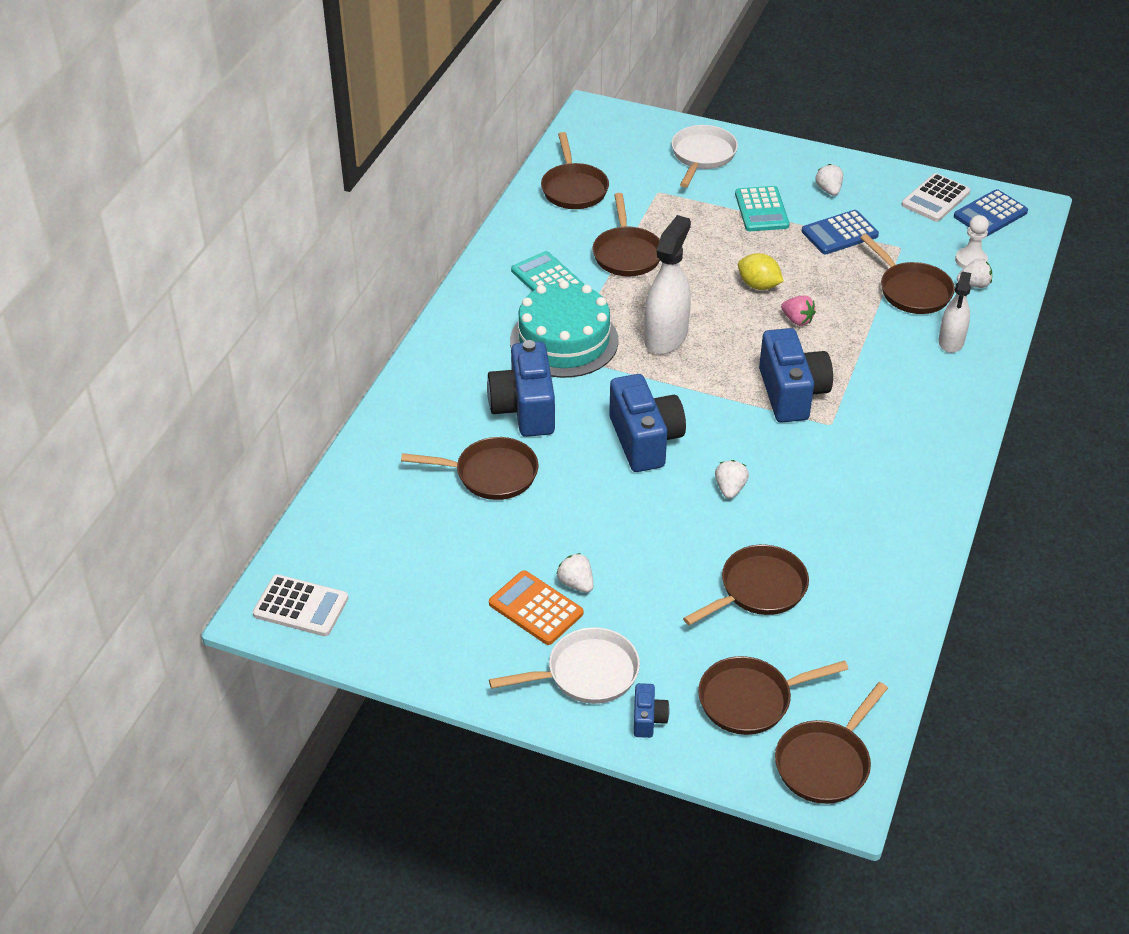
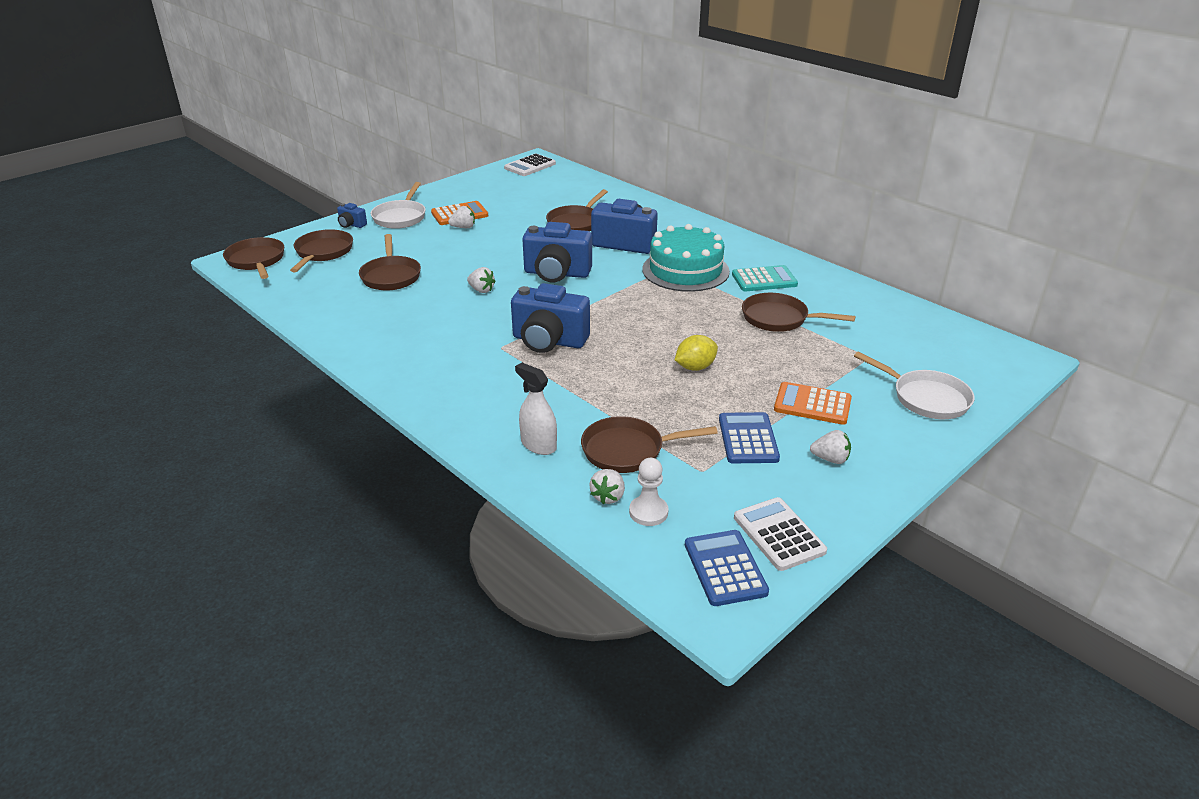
camera: 115 degrees right, 10 degrees down
(573, 188) = (890, 318): brown pan -> none
(666, 337) = (659, 308): white spray bottle -> none
(761, 210) = (812, 404): turquoise calculator -> orange calculator
(797, 320) = (634, 372): pink strawberry -> none

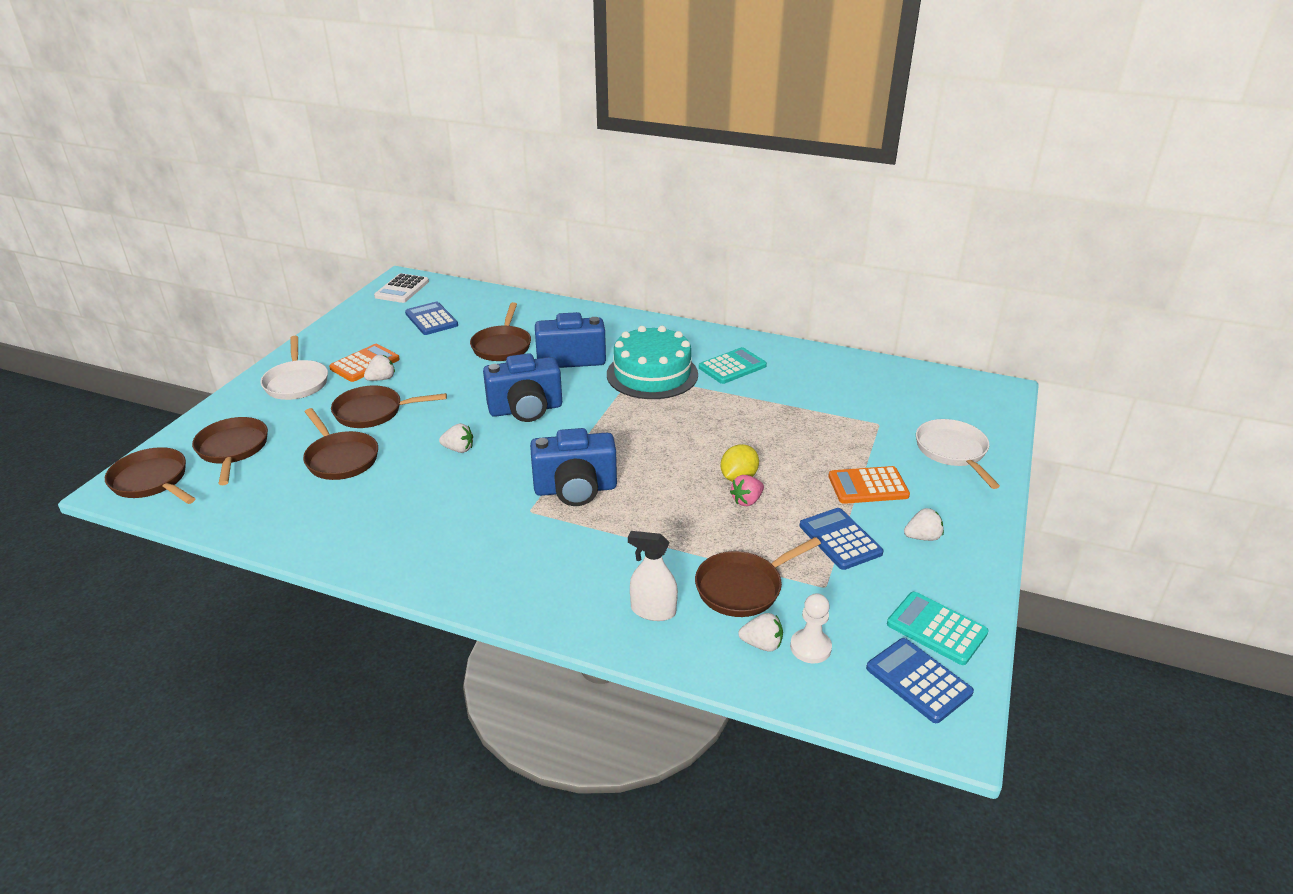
camera: 25 degrees left, 0 degrees up
(351, 225) = (242, 406): blue camera -> none
(535, 192) = (431, 319): none -> blue calculator
(608, 496) = (762, 644): white strawberry -> white strawberry turned 75 degrees counterclockwise
(687, 386) = (747, 501): none -> pink strawberry
(779, 318) = (775, 405): brown pan -> brown pan (373, 412)
(779, 534) = (936, 629): white calculator -> turquoise calculator
(926, 398) = (953, 452): white pan -> white pan turned 120 degrees counterclockwise

